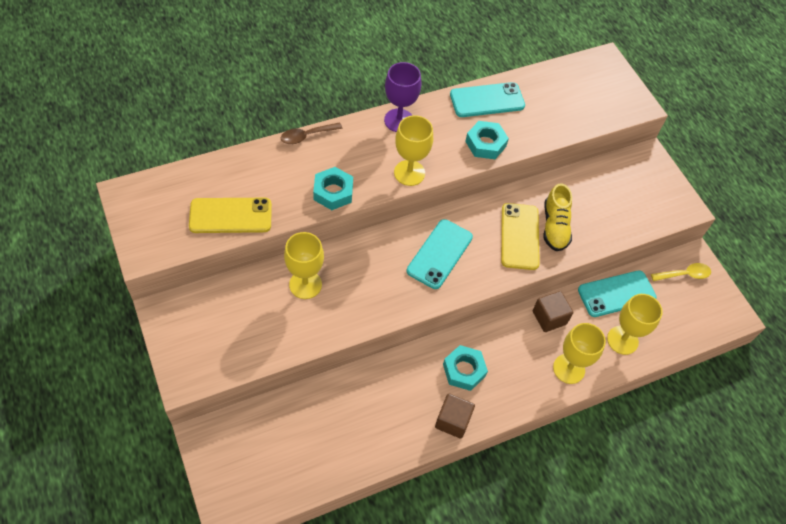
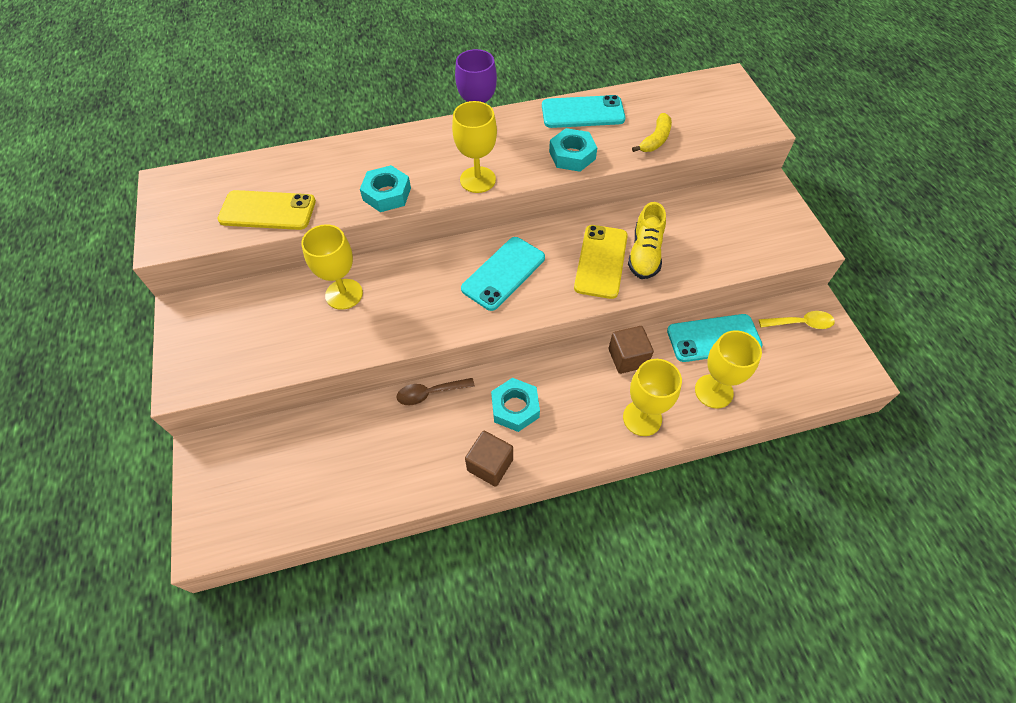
camera: 15 degrees right, 0 degrees up
(306, 136) = (373, 137): brown spoon -> brown spoon (430, 393)
(553, 124) = (655, 140): none -> yellow banana

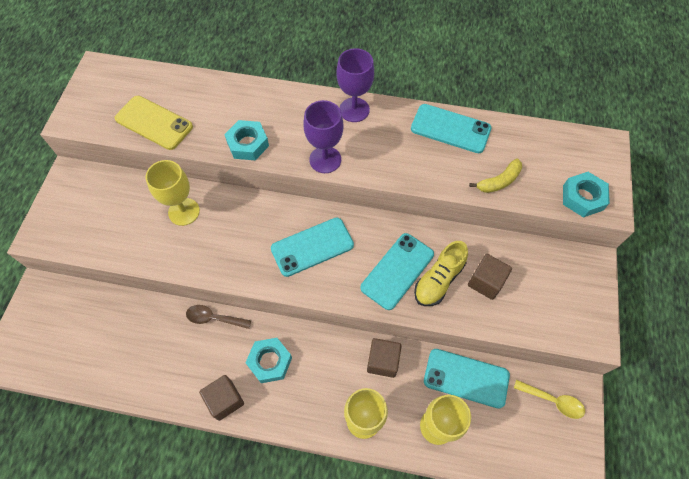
camera: 25 degrees right, 5 degrees up
(477, 180) = (325, 160): yellow goblet -> purple goblet
(572, 155) = (416, 168): turquoise nut -> turquoise nut (582, 197)
(601, 261) = (397, 271): yellow phone -> turquoise phone
(688, 238) = (486, 282): none -> brown cube

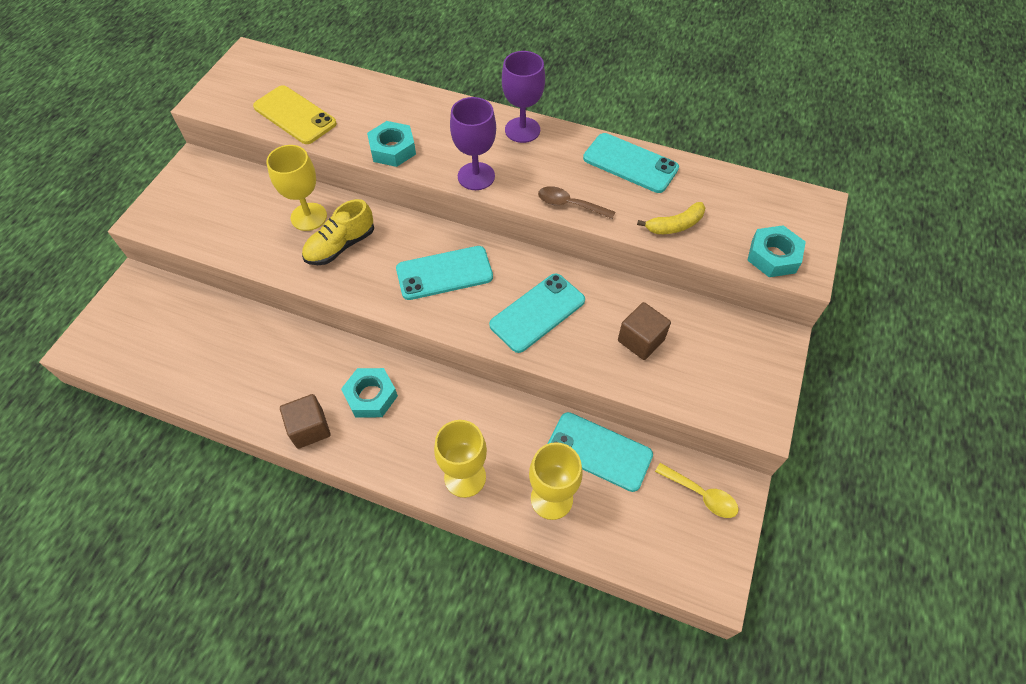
camera: 10 degrees right, 5 degrees down
(214, 318) = (319, 340): brown spoon -> brown spoon (569, 205)
(383, 361) = (503, 417): brown cube -> none
(438, 280) = (584, 330): yellow shoe -> yellow shoe (340, 246)

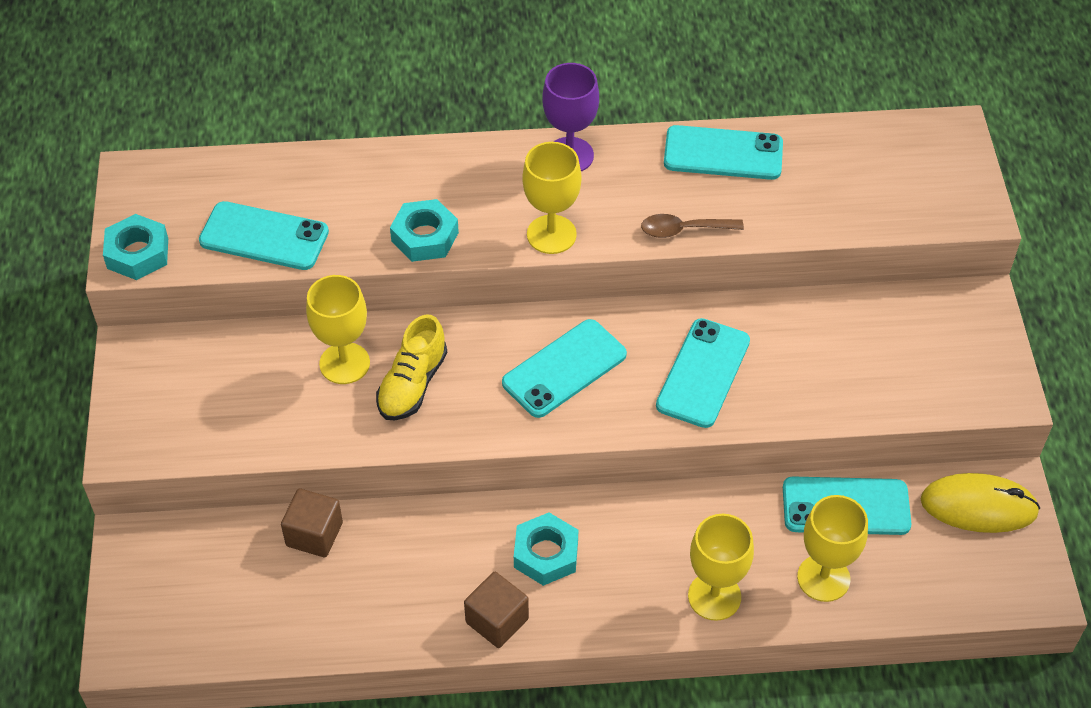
camera: 25 degrees left, 5 degrees down
(295, 115) = (264, 236): yellow phone -> turquoise phone
(476, 176) = (551, 234): purple goblet -> yellow goblet
(641, 340) = (836, 359): brown cube -> brown cube (314, 534)
(675, 225) = (815, 211): yellow banana -> none
(701, 495) = (978, 506): yellow spoon -> yellow mouse
(773, 256) = (939, 209): turquoise nut -> turquoise nut (138, 253)

